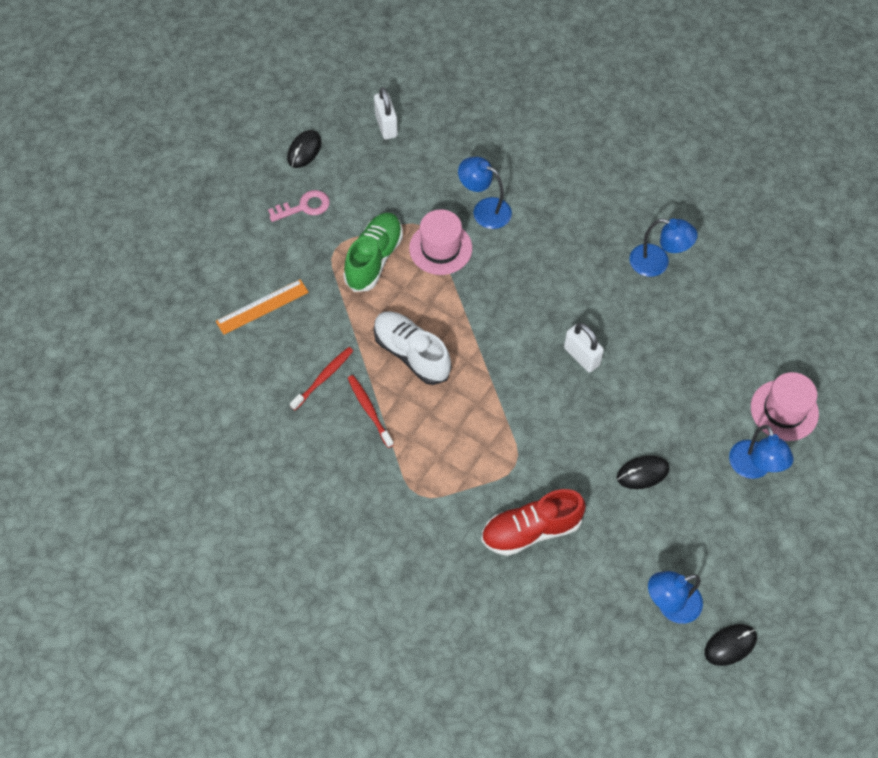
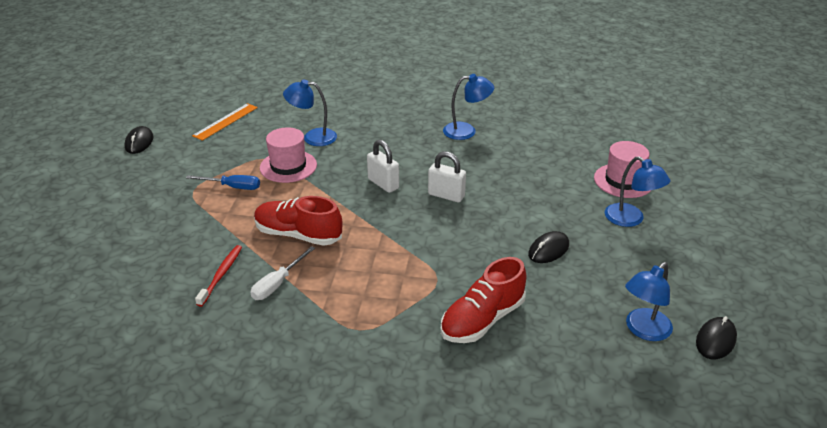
camera: 25 degrees left, 25 degrees down
(262, 307) = (137, 244): orange ruler -> orange ruler (225, 121)
(304, 207) = (153, 173): pink key -> none
(369, 410) = (278, 283): red toothbrush -> white screwdriver
(374, 259) = (232, 187): green shoe -> blue screwdriver
(386, 126) = (205, 114): white padlock -> white padlock (383, 184)
(411, 353) = (298, 235): white shoe -> red shoe

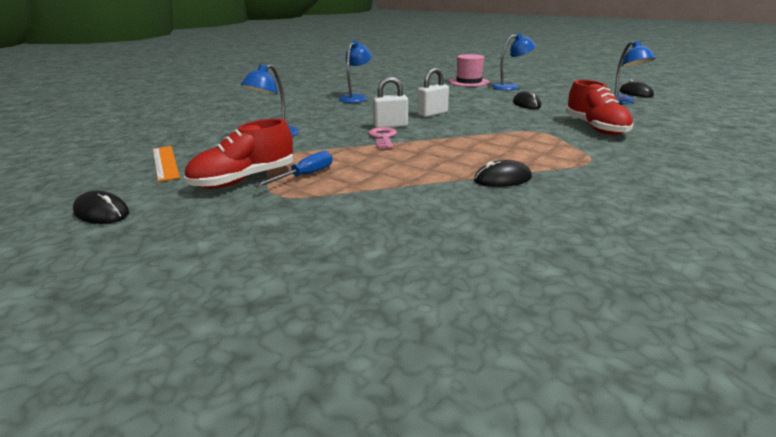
camera: 60 degrees left, 10 degrees down
(221, 274) = (464, 201): red toothbrush -> none
(278, 283) = (502, 179): white screwdriver -> black mouse
(288, 166) = (308, 150): pink hat -> none
(298, 235) = (430, 161): red shoe -> red shoe (244, 179)
(345, 191) = (383, 138): none -> pink key

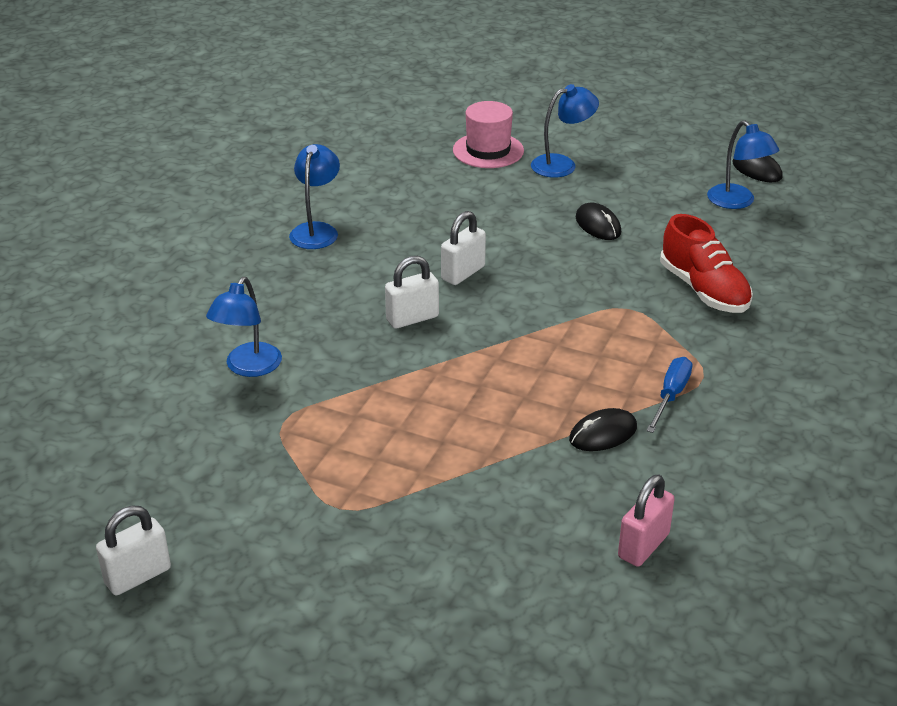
camera: 15 degrees left, 10 degrees up
(102, 212) = (138, 576): black mouse -> white padlock
(165, 162) = (132, 460): orange ruler -> none
(244, 179) = (274, 483): red shoe -> none
(305, 176) = (351, 463): blue screwdriver -> blue screwdriver (670, 396)
(383, 138) = (415, 353): pink key -> none
(520, 242) = (643, 546): none -> pink padlock

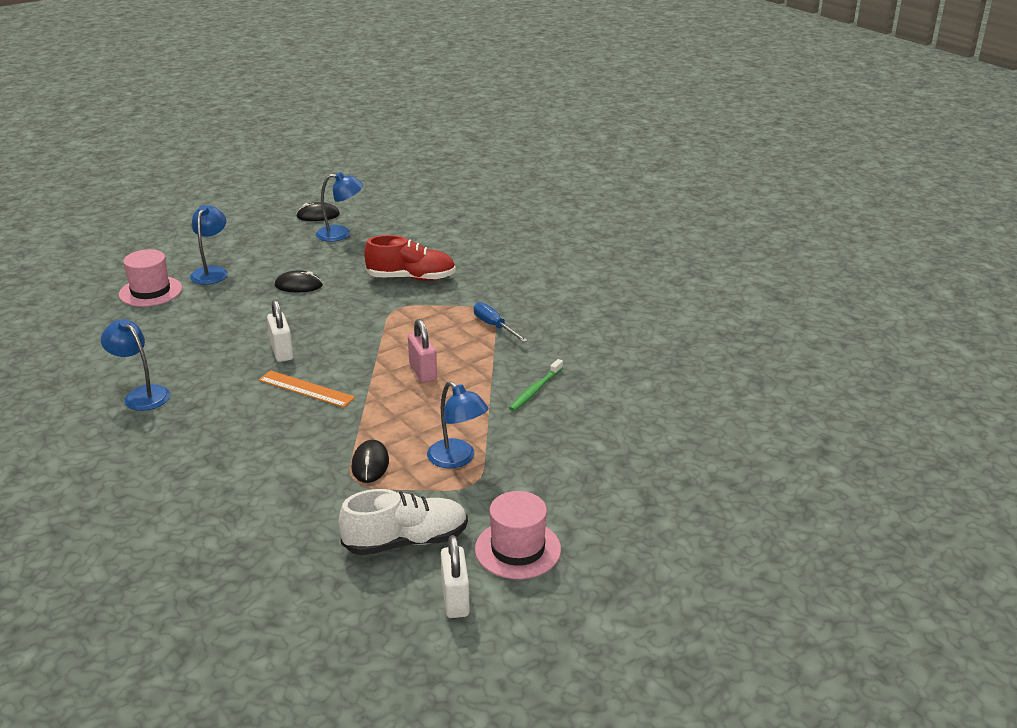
camera: 60 degrees left, 5 degrees down
(209, 500) = (406, 541): none -> white shoe
(248, 367) = (274, 478): blue lamp -> blue lamp (457, 459)
(249, 592) = (518, 549): none -> pink hat
(412, 318) = (306, 389): white padlock -> orange ruler
(565, 485) = (535, 390): none -> green toothbrush
(603, 434) = (503, 361): black mouse -> black mouse (370, 464)
(643, 546) = (610, 383): pink padlock -> pink padlock (423, 372)

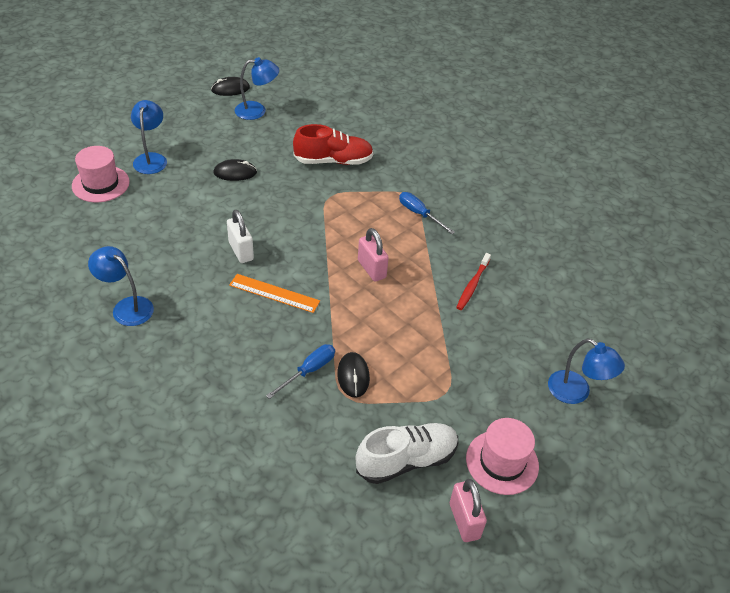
camera: 10 degrees left, 15 degrees up
(321, 457) = (309, 371): none -> blue screwdriver
(455, 599) = (464, 521): white padlock -> pink padlock
(457, 459) = (426, 366): blue lamp -> blue lamp (576, 393)
(535, 390) = (472, 285): green toothbrush -> red toothbrush

